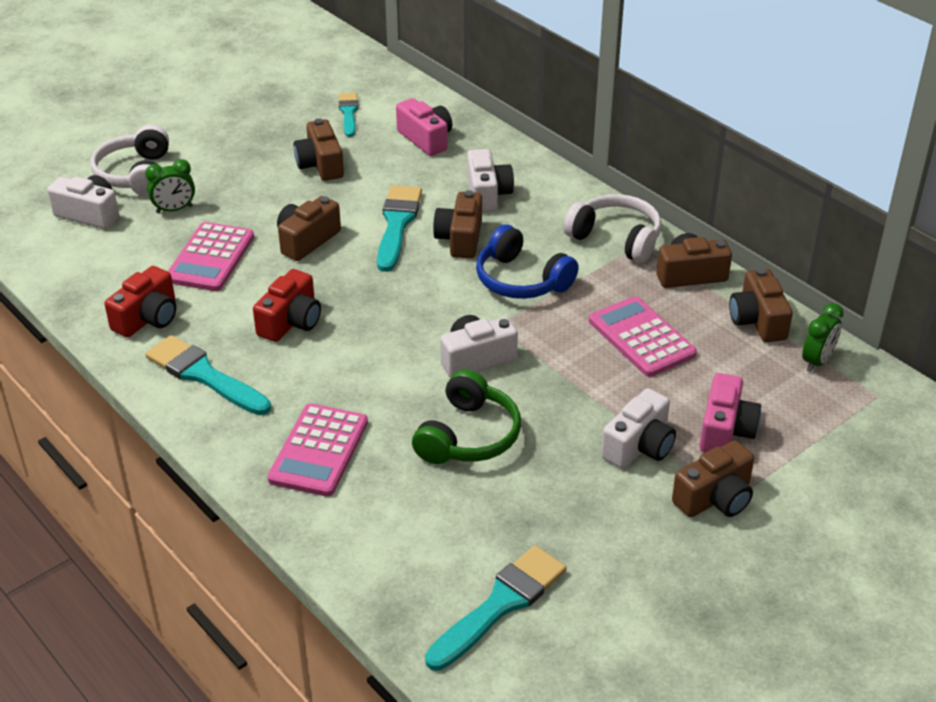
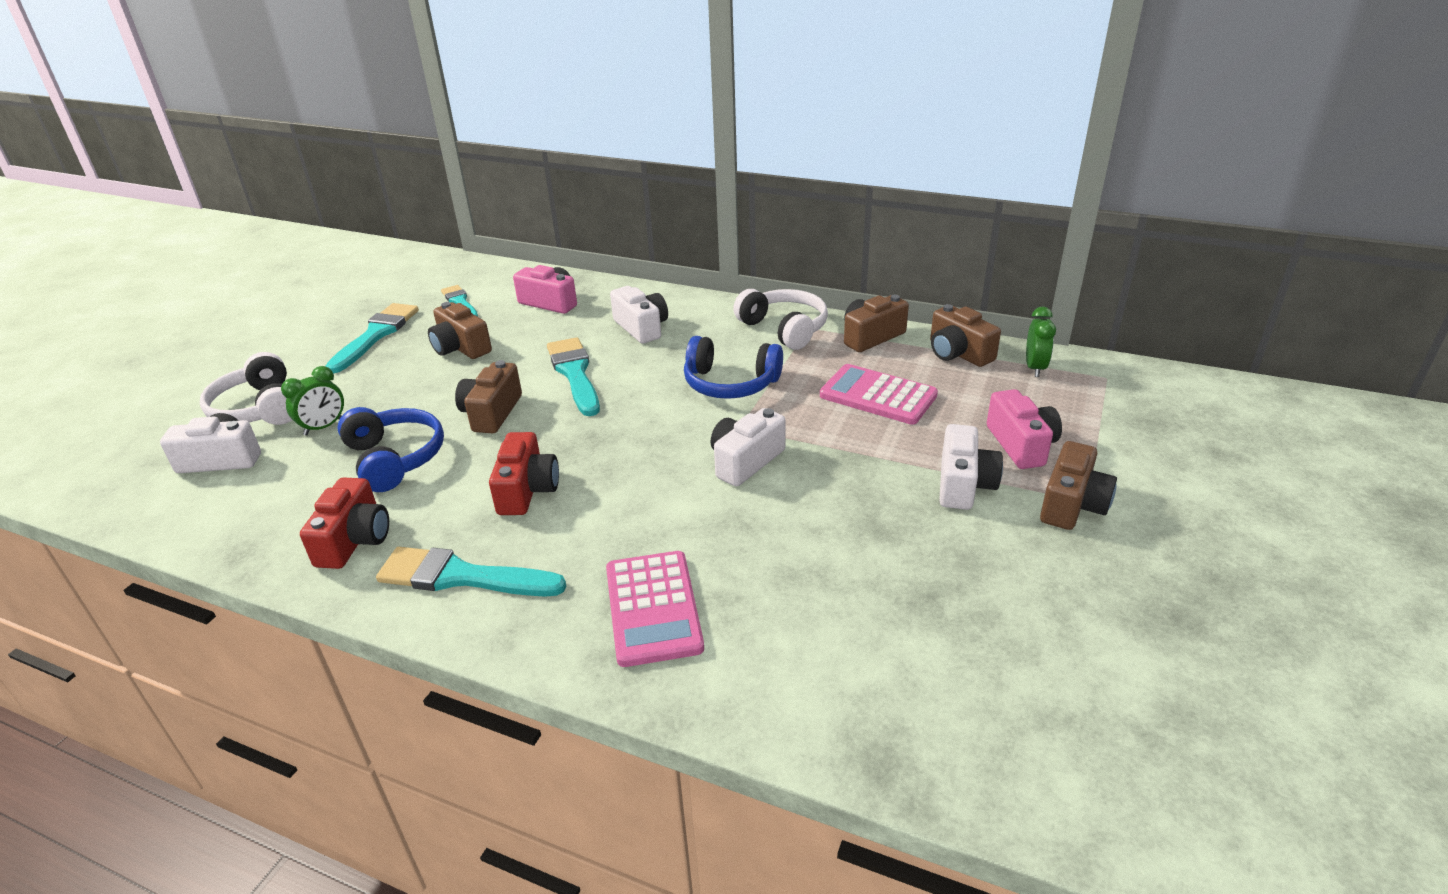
camera: 25 degrees left, 5 degrees down
(211, 258) = (395, 459): pink calculator -> blue headphones
(460, 239) = (645, 368): brown camera -> none
(468, 436) = (799, 534): green headphones -> none
(500, 604) = (983, 695): turquoise brush -> turquoise brush (376, 335)
(616, 238) = (784, 329): white headphones -> white headphones turned 45 degrees clockwise

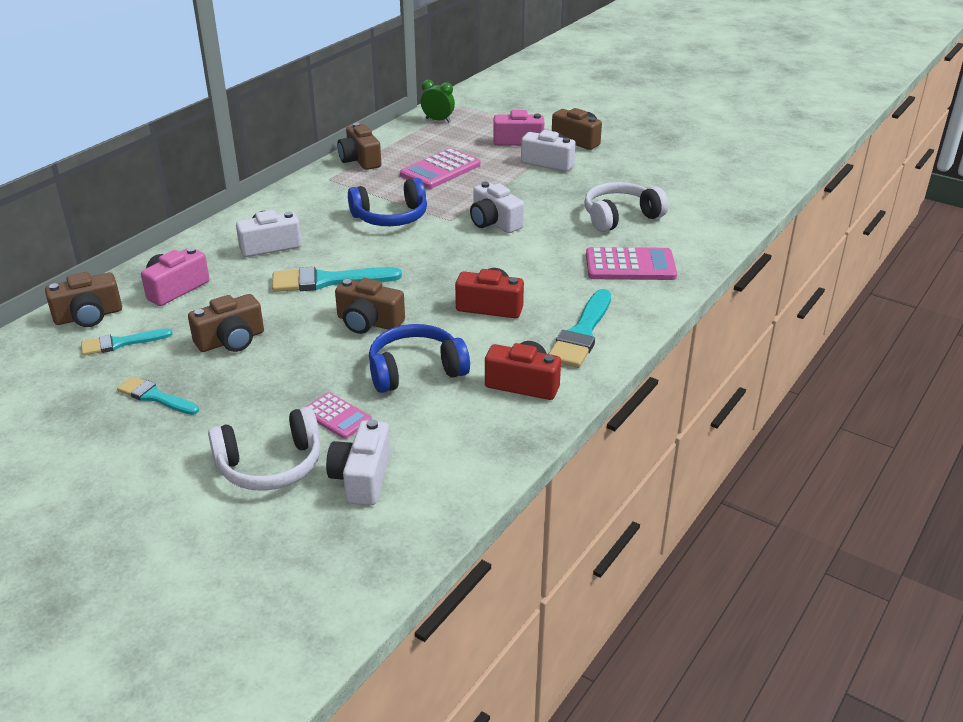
camera: 80 degrees left, 0 degrees up
(324, 427) = (336, 416): green clock -> pink calculator
(376, 335) = (155, 397): turquoise brush -> turquoise brush, size x0.63
(730, 384) = (391, 217): blue headphones -> blue headphones turned 45 degrees clockwise
(784, 329) = (322, 188): white headphones -> white headphones (620, 217)
(958, 353) = (404, 137): brown camera -> brown camera (88, 316)

